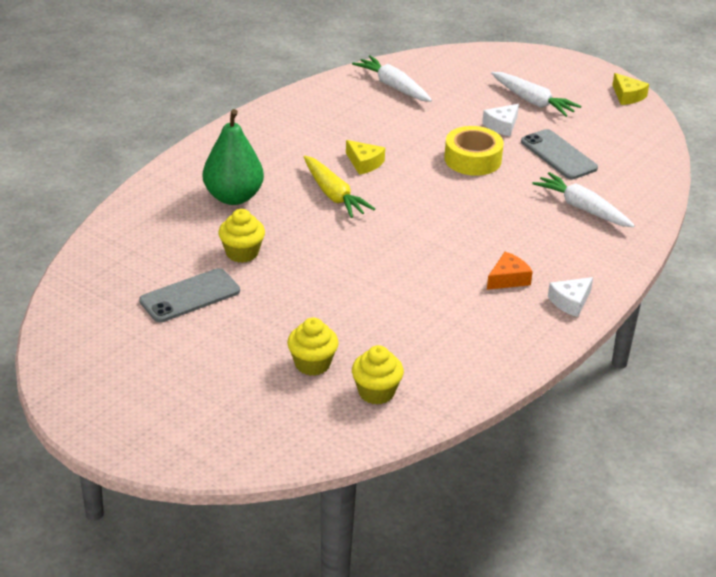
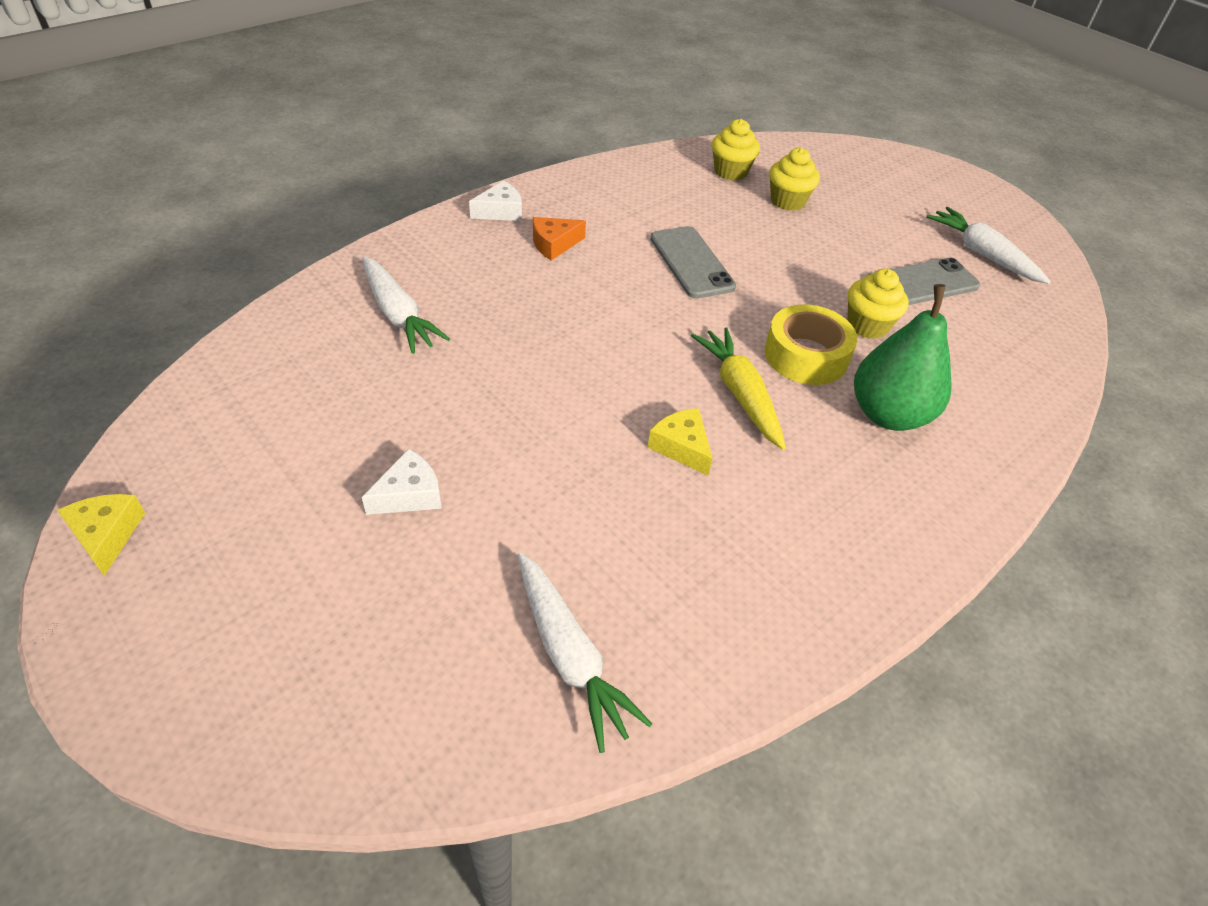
camera: 170 degrees left, 10 degrees up
(473, 159) = (503, 425): yellow tape -> yellow tape (806, 356)
(533, 101) = (307, 552): white carrot -> white carrot (982, 254)
(558, 155) = (360, 411): grey phone -> grey phone (691, 262)

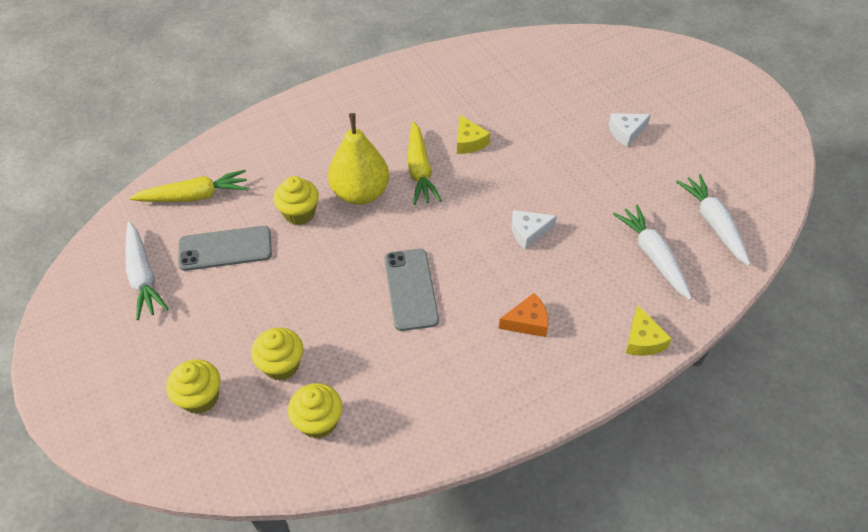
camera: 165 degrees left, 5 degrees up
(107, 535) = (776, 129): yellow cheese -> yellow cheese (643, 340)
(500, 211) = (575, 372): white cheese -> white cheese (528, 232)
(570, 656) = (546, 61): white carrot -> white carrot (713, 223)
(806, 356) = (360, 193): yellow tape -> yellow pear
(842, 179) = (200, 397): none -> yellow cupcake
(888, 414) = (330, 148): green pear -> none
(1011, 334) = (195, 196): none -> yellow carrot

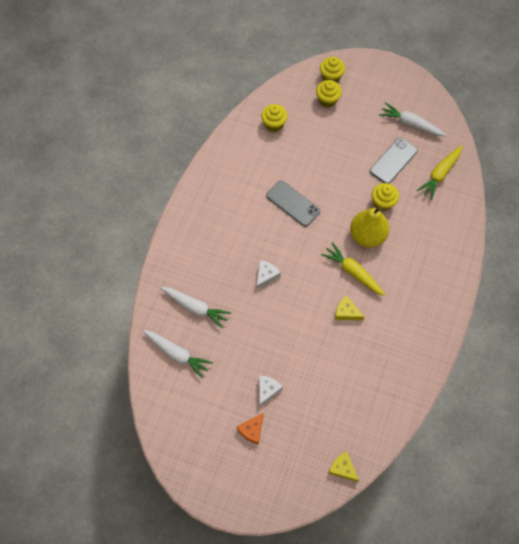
camera: 140 degrees right, 15 degrees up
(281, 365) = (311, 133): yellow cupcake -> yellow cupcake (331, 77)
(527, 322) = (228, 226): orange cheese -> orange cheese (252, 430)
(643, 340) = (170, 255): yellow cheese -> yellow cheese (342, 468)

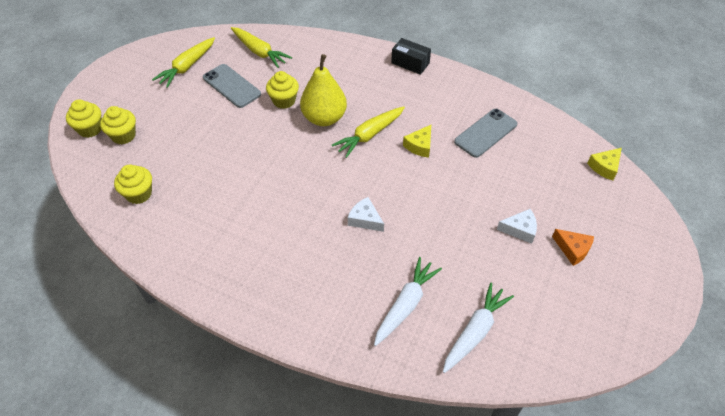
camera: 85 degrees left, 15 degrees down
(267, 390) = (520, 229): white cheese -> white cheese turned 150 degrees clockwise
(293, 203) = (266, 183): grey phone -> grey phone (485, 133)
(410, 124) = (187, 67): white carrot -> yellow carrot
(449, 300) = (410, 63): none -> black box

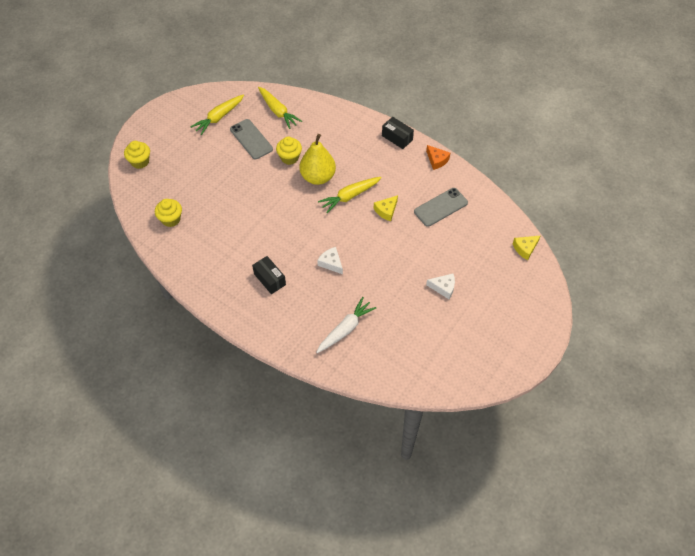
camera: 10 degrees right, 5 degrees up
(123, 136) = (164, 171): yellow cupcake -> none
(286, 253) = (269, 279): none -> black box
(475, 331) = (389, 355): white carrot -> none
(573, 249) = (478, 308): orange cheese -> orange cheese (437, 160)

